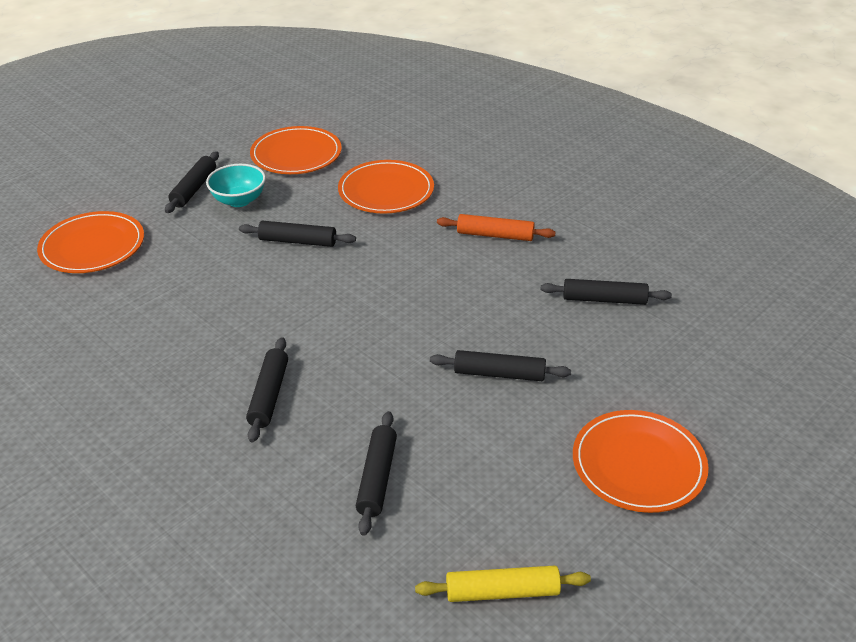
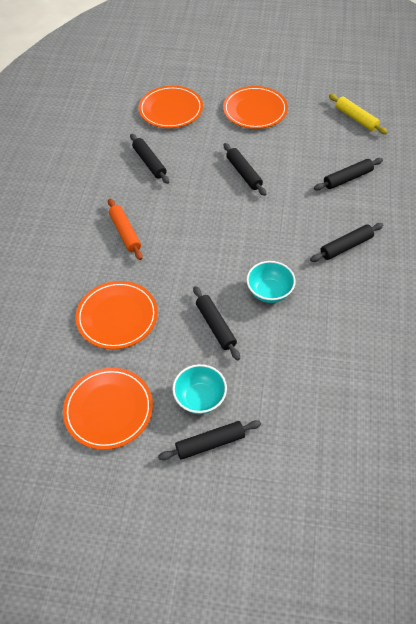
camera: 125 degrees left, 15 degrees up
(92, 246) = (330, 447): orange plate -> orange plate (171, 109)
(289, 296) = (269, 292): none -> turquoise bowl

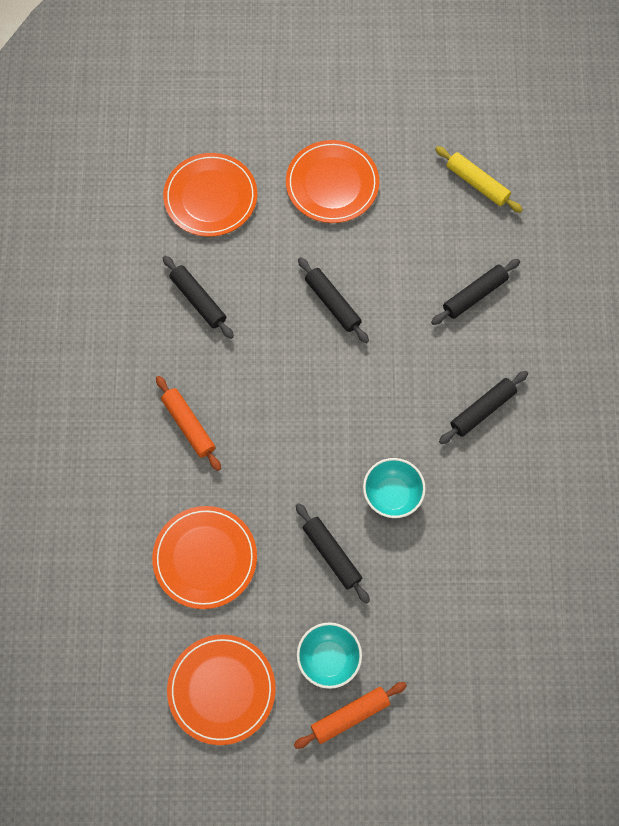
camera: 10 degrees left, 15 degrees up
(210, 443) = (350, 716): black rolling pin -> orange rolling pin

